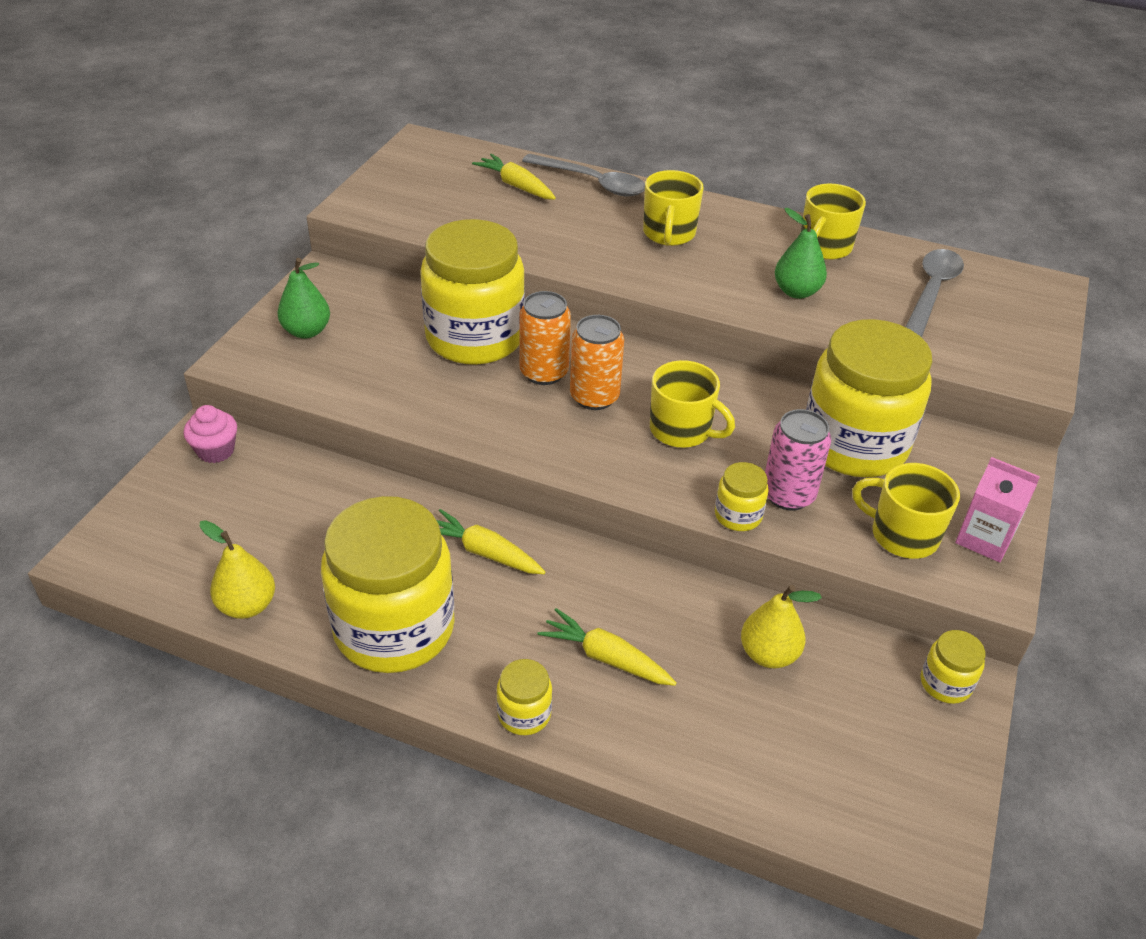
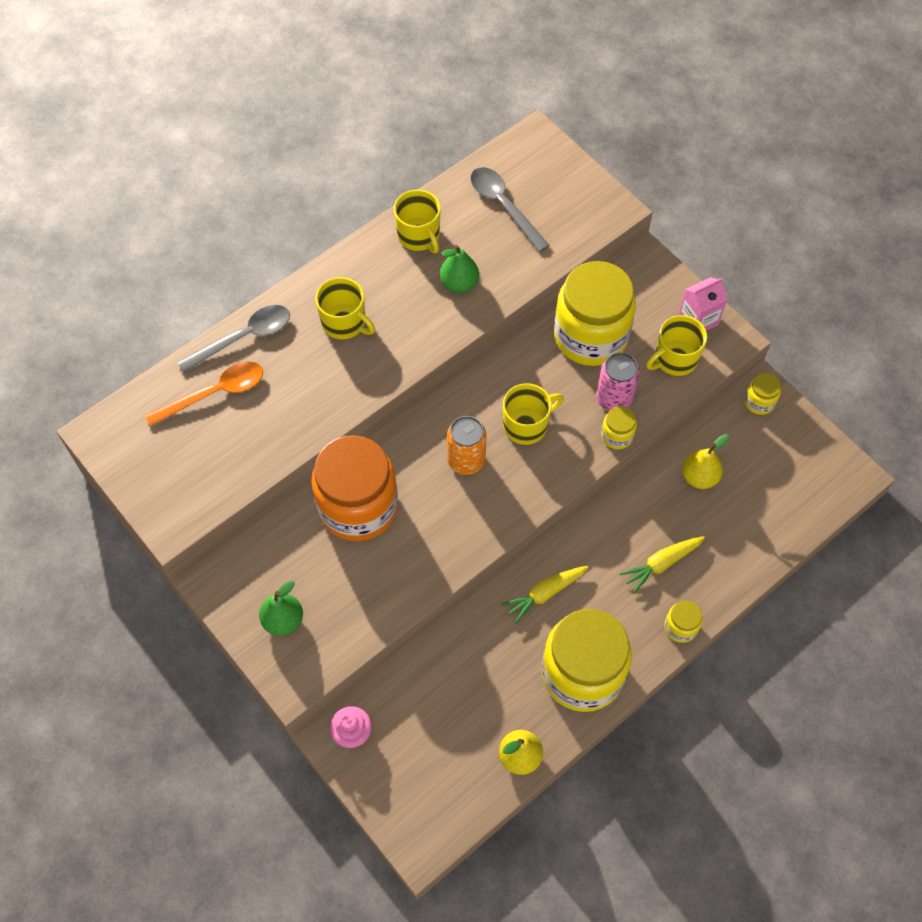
camera: 60 degrees left, 20 degrees up
(475, 338) = (358, 506): yellow jar -> orange jar
(516, 186) = (214, 393): yellow carrot -> orange spoon
(544, 372) = (423, 479): orange can -> none

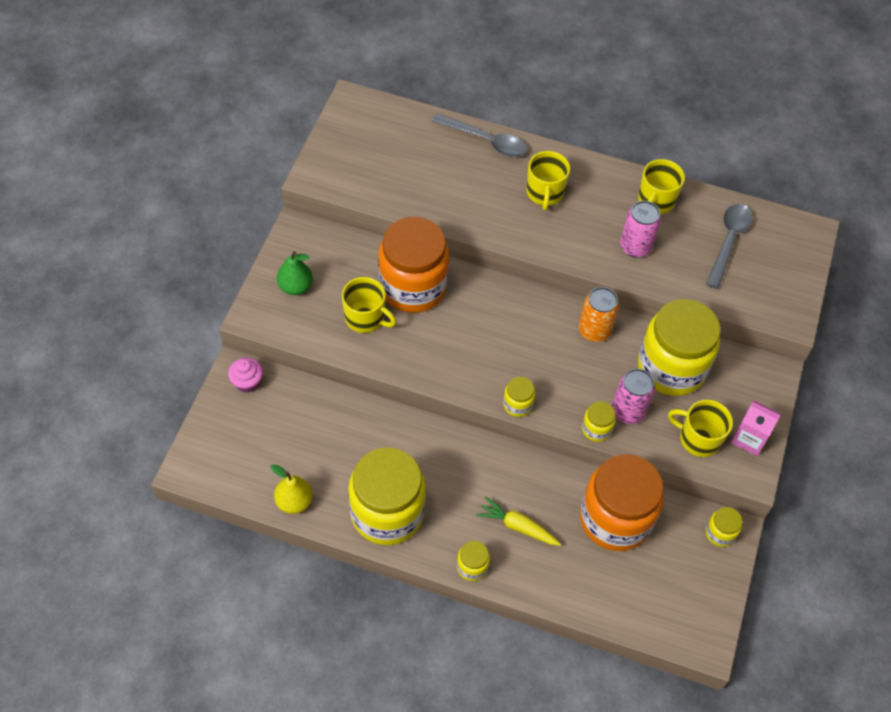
camera: 55 degrees right, 5 degrees down
(214, 393) = (430, 147): orange spoon -> none
(459, 283) = (635, 246): green pear -> pink can
(466, 460) = (499, 336): orange can -> orange can (594, 330)
(526, 425) = (559, 361): yellow mug -> yellow mug (365, 318)
(544, 594) = (435, 454): yellow carrot -> none
(551, 487) = (517, 404): none -> yellow jar
(699, 477) = (615, 519): yellow pear -> orange jar

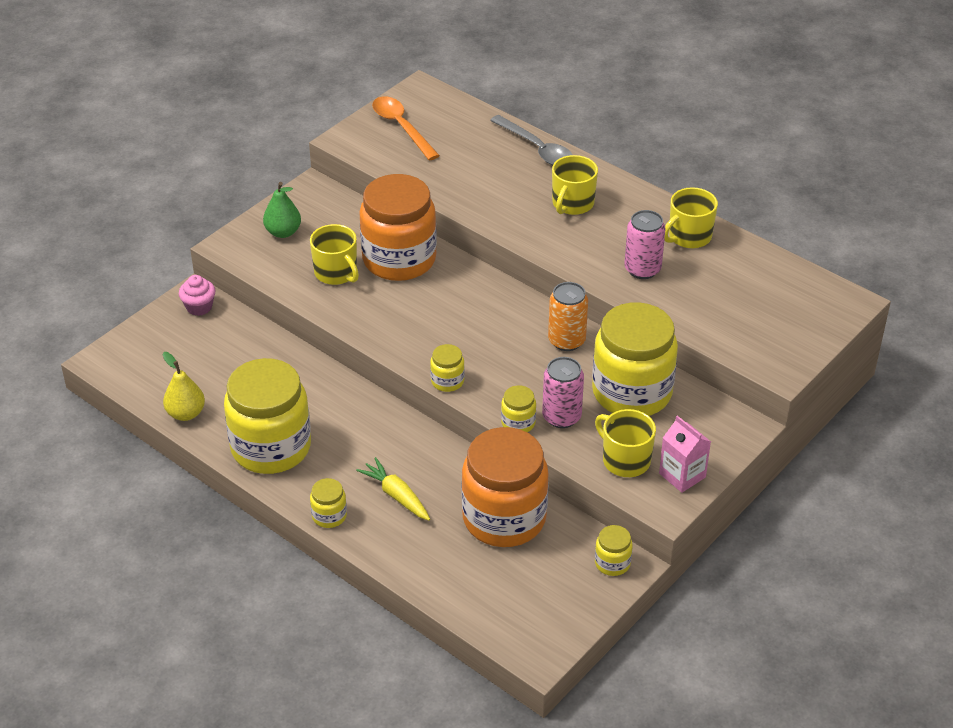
camera: 25 degrees right, 15 degrees down
(357, 149) = (401, 127): none -> orange spoon
(728, 242) = (749, 289): grey spoon -> none

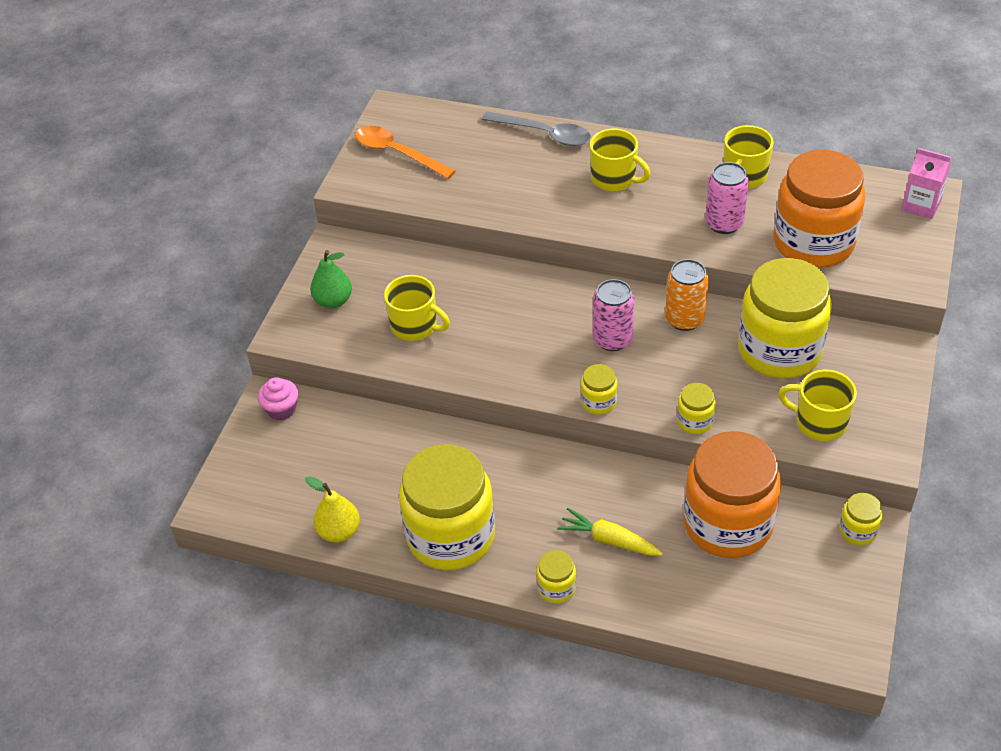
camera: 20 degrees left, 5 degrees up
(399, 259) = (469, 290): orange jar -> orange jar (813, 243)
(561, 417) = (731, 399): pink can -> pink can (612, 339)
(572, 204) = (614, 179): yellow mug -> yellow mug turned 60 degrees counterclockwise
(682, 475) = (881, 418): pink carton -> pink carton (921, 205)

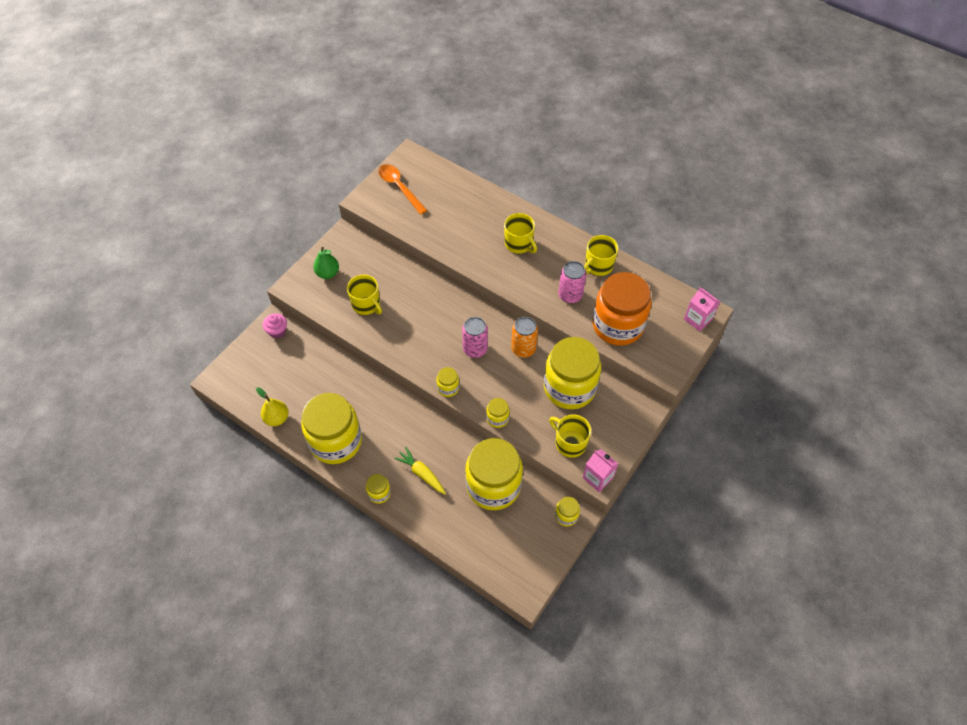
camera: 15 degrees right, 10 degrees up
(544, 134) = (491, 199): grey spoon -> none
(727, 524) = (493, 486): orange jar -> yellow jar
(885, 456) = (597, 478): none -> pink carton

